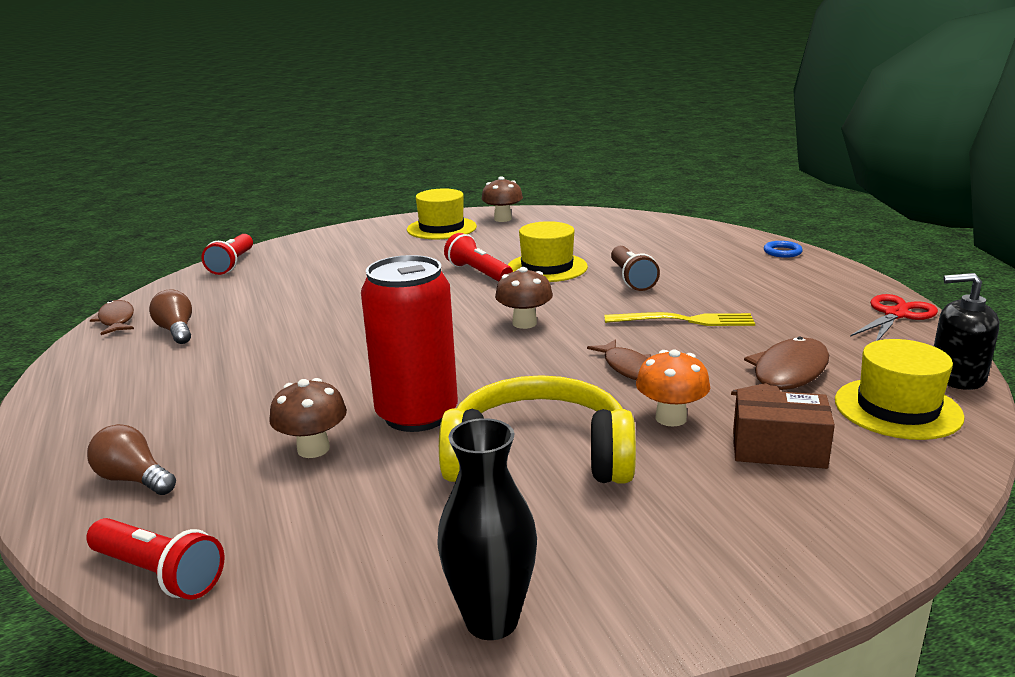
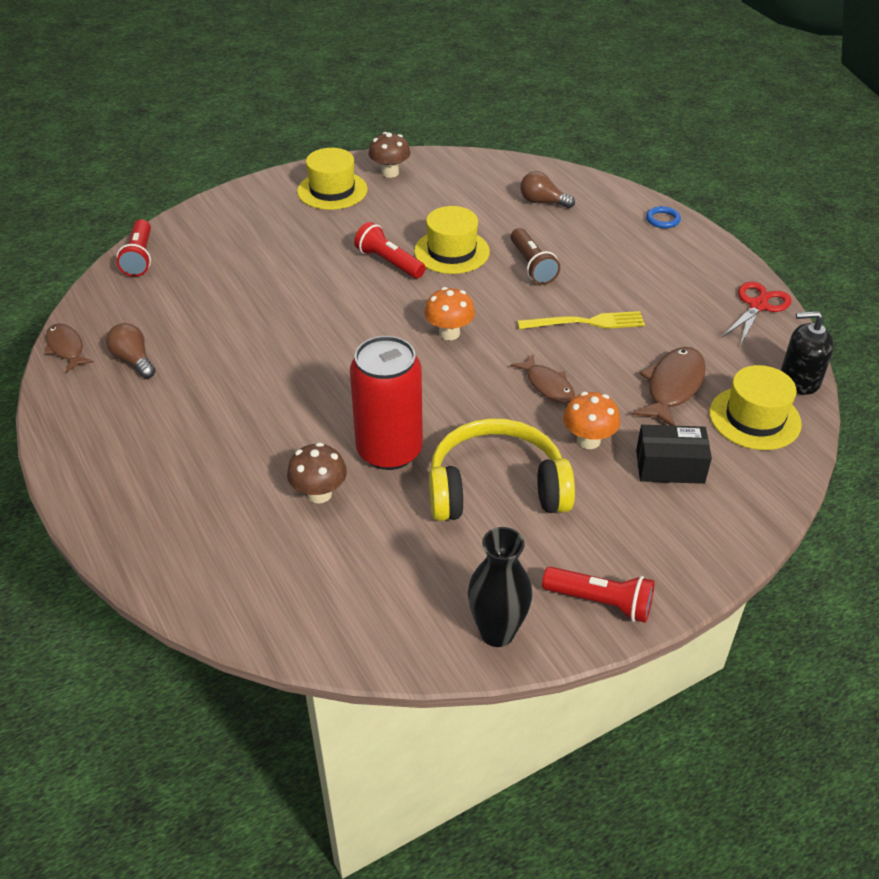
camera: 10 degrees left, 20 degrees up
(134, 479) = (189, 536): brown light bulb -> brown light bulb (542, 202)
(158, 574) = (255, 619): red flashlight -> red flashlight (600, 602)
(524, 323) = (449, 333): brown mushroom -> orange mushroom
(778, 449) = (670, 467): brown box -> black box

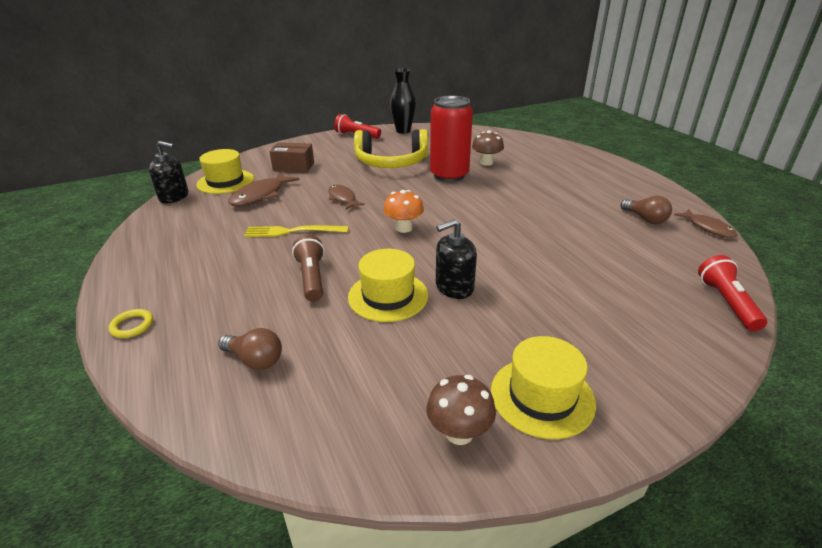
camera: 175 degrees left, 10 degrees down
(389, 262) = (454, 287): red flashlight -> black soap dispenser
(588, 440) = (332, 176): orange mushroom -> none
(662, 220) = (132, 326): blue ring -> yellow ring
(670, 467) = (293, 166): black box -> brown box
(758, 306) = (143, 238): red scissors -> none

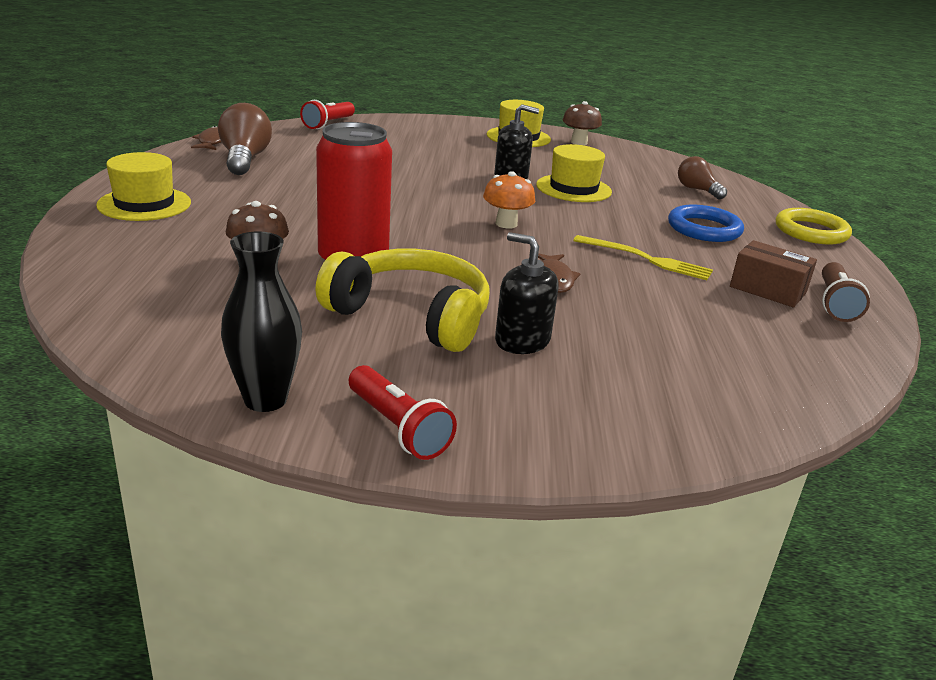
camera: 155 degrees left, 5 degrees down
(132, 326) = (811, 231): yellow ring -> yellow ring, size x1.91
(174, 196) = (852, 373): black soap dispenser -> black soap dispenser (522, 340)
(225, 181) = (759, 378): yellow hat -> yellow hat (144, 204)
(248, 284) = (704, 229): none -> blue ring
(261, 195) = (686, 324): brown fish -> none
(293, 166) = (610, 371): brown box -> brown box (767, 290)
(312, 278) = (637, 216): brown flashlight -> brown flashlight (834, 304)
(645, 219) = (245, 159): brown light bulb -> brown light bulb, size x1.60

